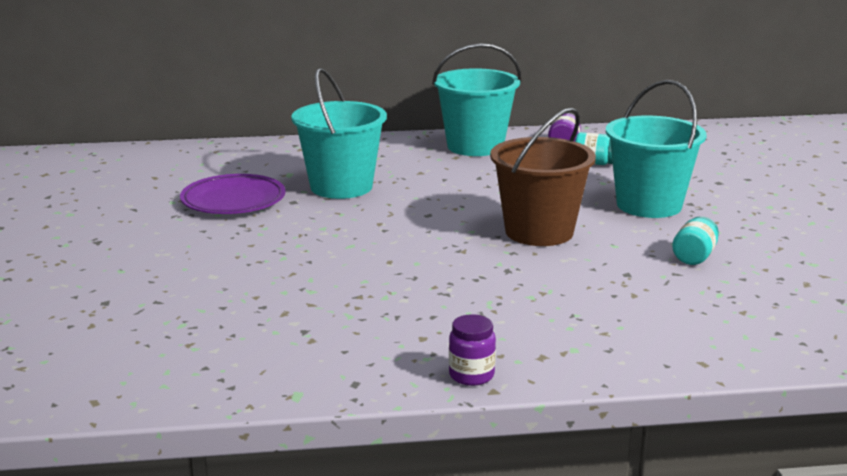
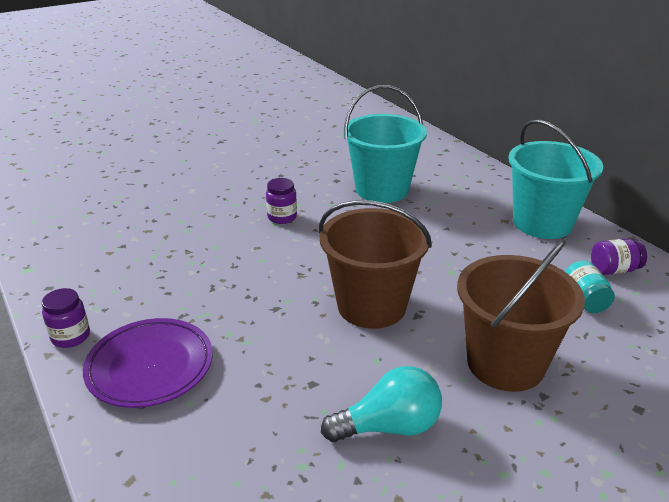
camera: 65 degrees right, 10 degrees up
(233, 200) = (318, 160): purple plate -> purple plate (150, 366)
(341, 239) = (282, 217): none -> purple jar
(649, 205) = (505, 363): turquoise bucket -> brown bucket
(694, 257) = (389, 426): turquoise jar -> turquoise light bulb

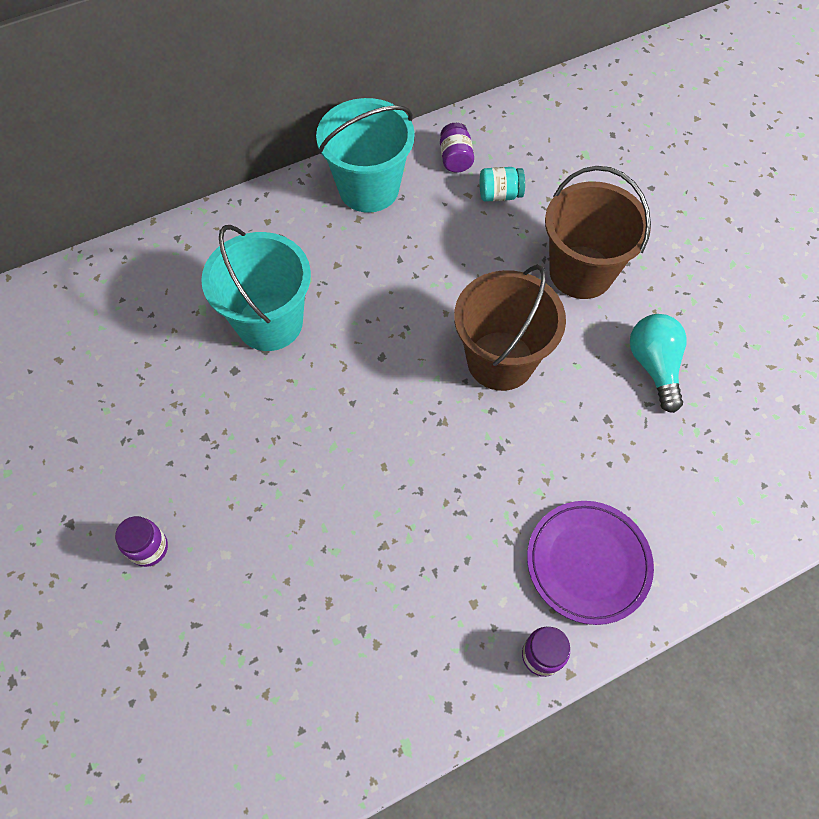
camera: 85 degrees left, 30 degrees up
(282, 217) = (319, 437): purple jar -> purple jar (149, 548)

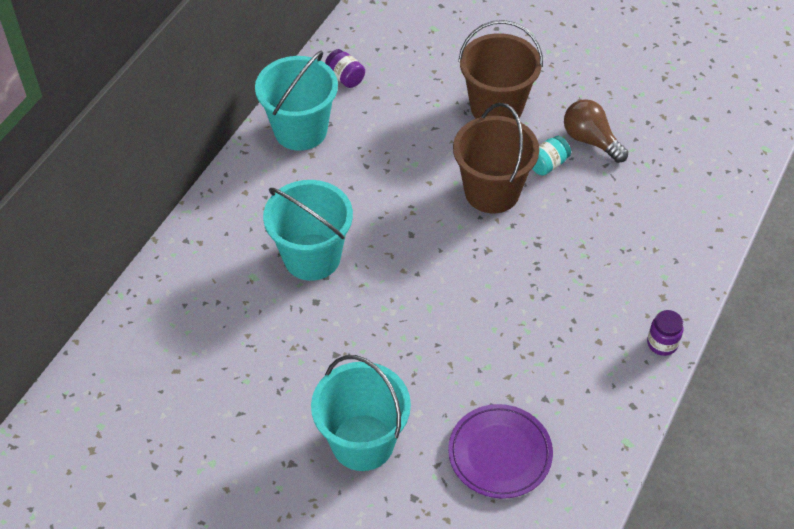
camera: 35 degrees left, 10 degrees down
(149, 548) = (362, 442): purple jar -> turquoise bucket
(500, 195) = (398, 86): turquoise jar -> turquoise jar (547, 164)
(588, 563) = (646, 277): purple plate -> purple plate (500, 454)
(654, 366) = (590, 140): turquoise light bulb -> brown light bulb

